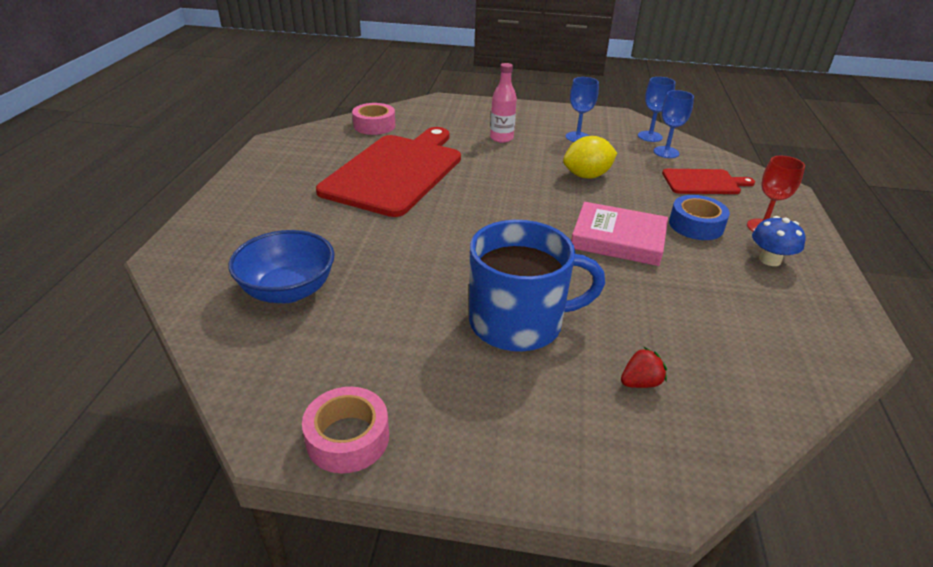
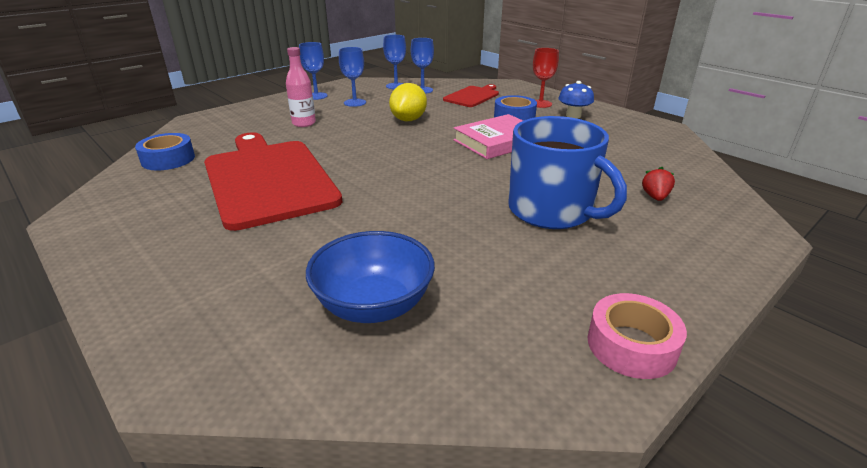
camera: 50 degrees left, 5 degrees down
(374, 125) = (168, 159): pink tape -> blue tape
(518, 322) = (552, 211): blue mug -> blue mug turned 105 degrees clockwise
(560, 116) = (316, 96): none -> blue goblet

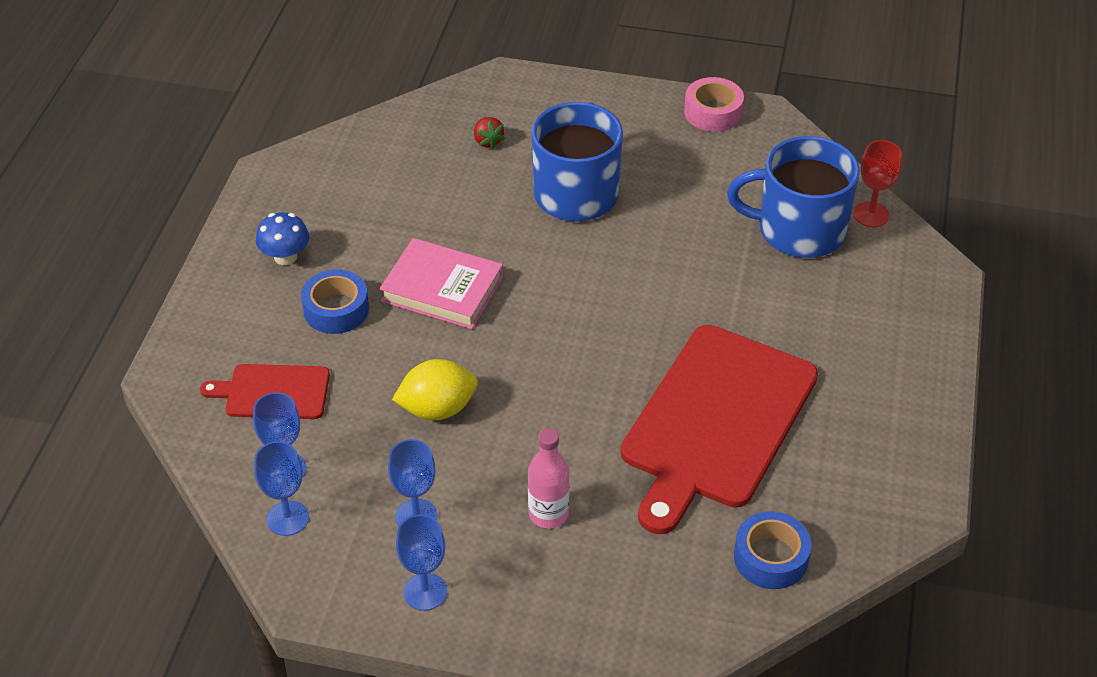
camera: 125 degrees left, 15 degrees up
(374, 305) = (798, 230): blue bowl -> blue mug
(540, 104) = (255, 304): red goblet -> red goblet (871, 214)
(655, 197) = (488, 141): red strawberry -> red strawberry turned 90 degrees counterclockwise

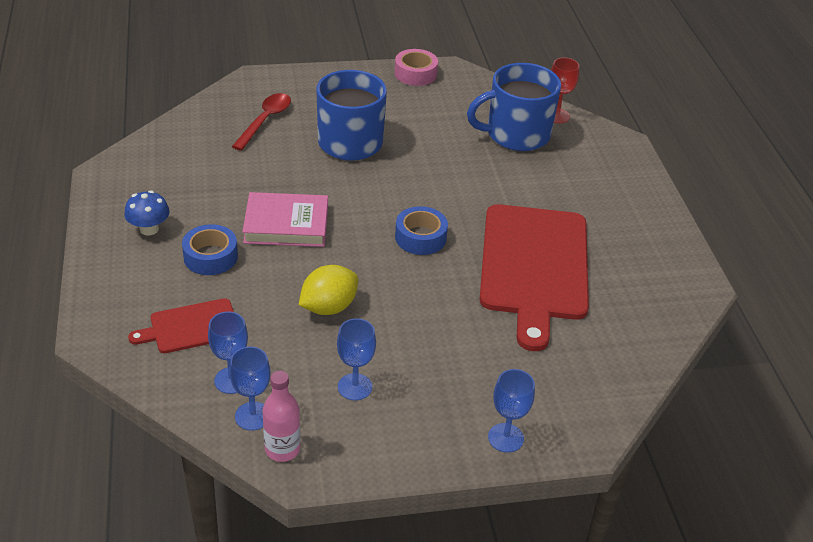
camera: 25 degrees left, 5 degrees down
(425, 592) = (392, 439): blue goblet -> blue goblet (505, 438)
(488, 141) = (265, 120): red strawberry -> red spoon
(548, 514) = (453, 358): pink bottle -> pink bottle (282, 449)
(770, 558) = (624, 345): blue tape -> blue tape (420, 237)

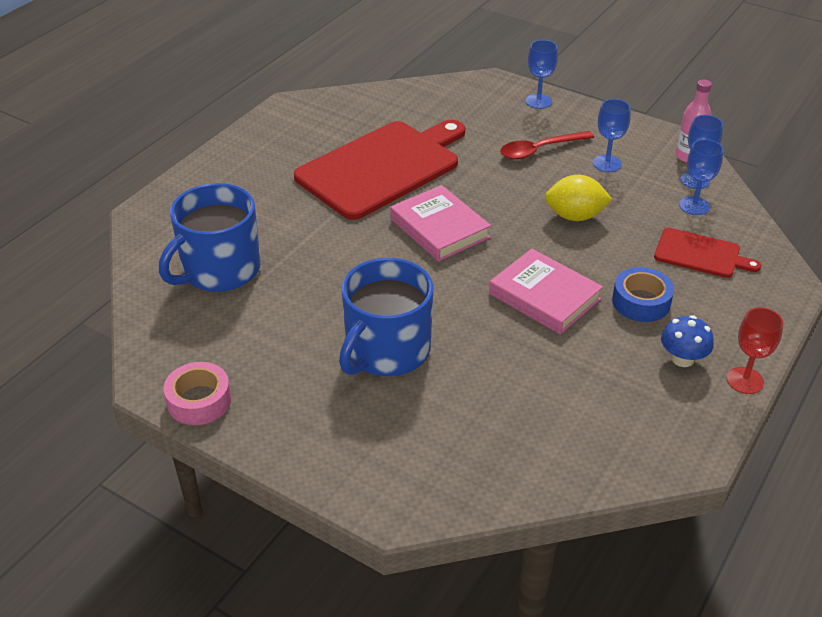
camera: 135 degrees left, 0 degrees up
(265, 120) = (447, 430): red spoon -> red spoon (539, 150)
(420, 237) = (439, 228): blue tape -> pink book
(516, 134) = (219, 270): blue mug -> blue mug turned 105 degrees clockwise
(557, 116) = (149, 268): red goblet -> red goblet (745, 380)

